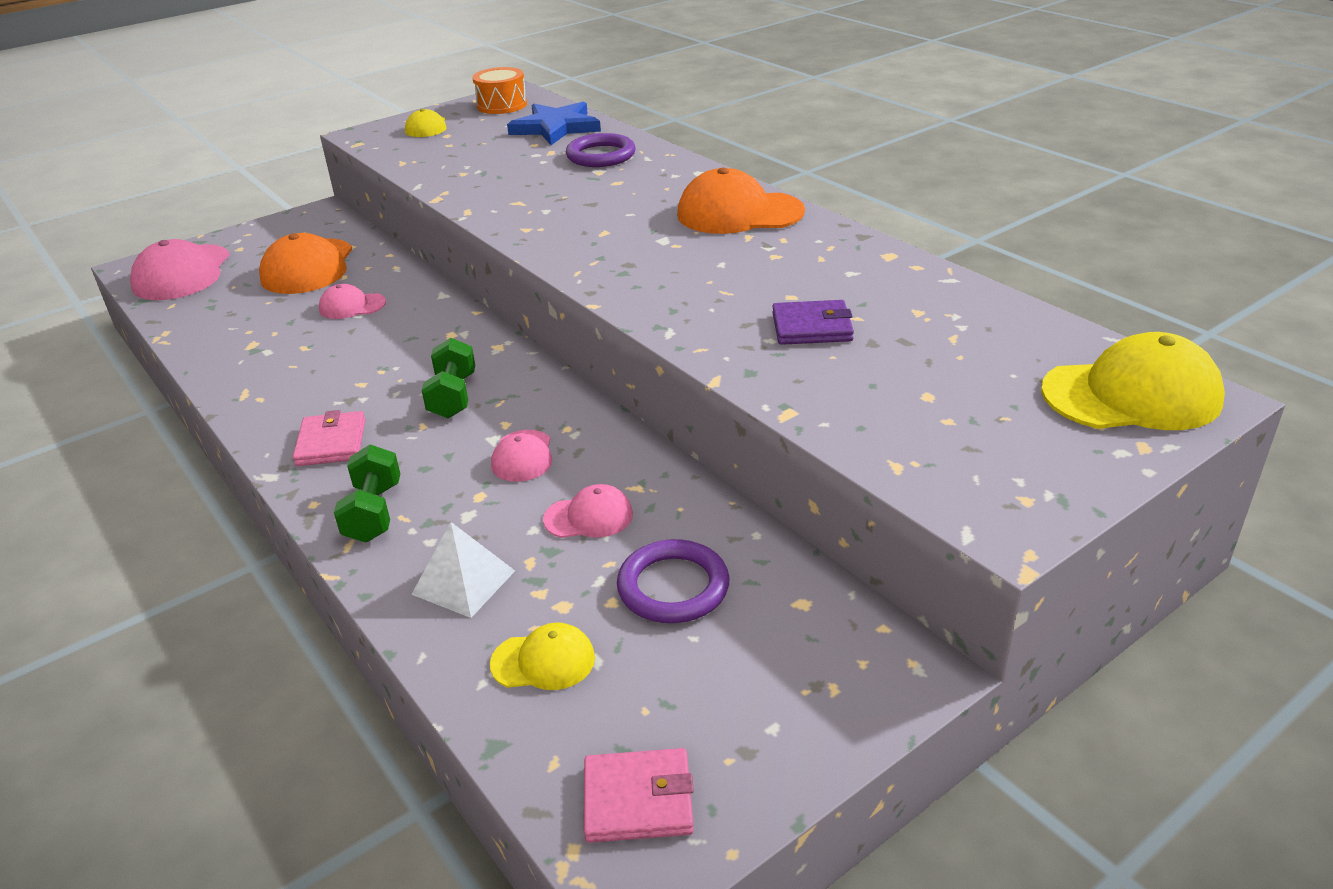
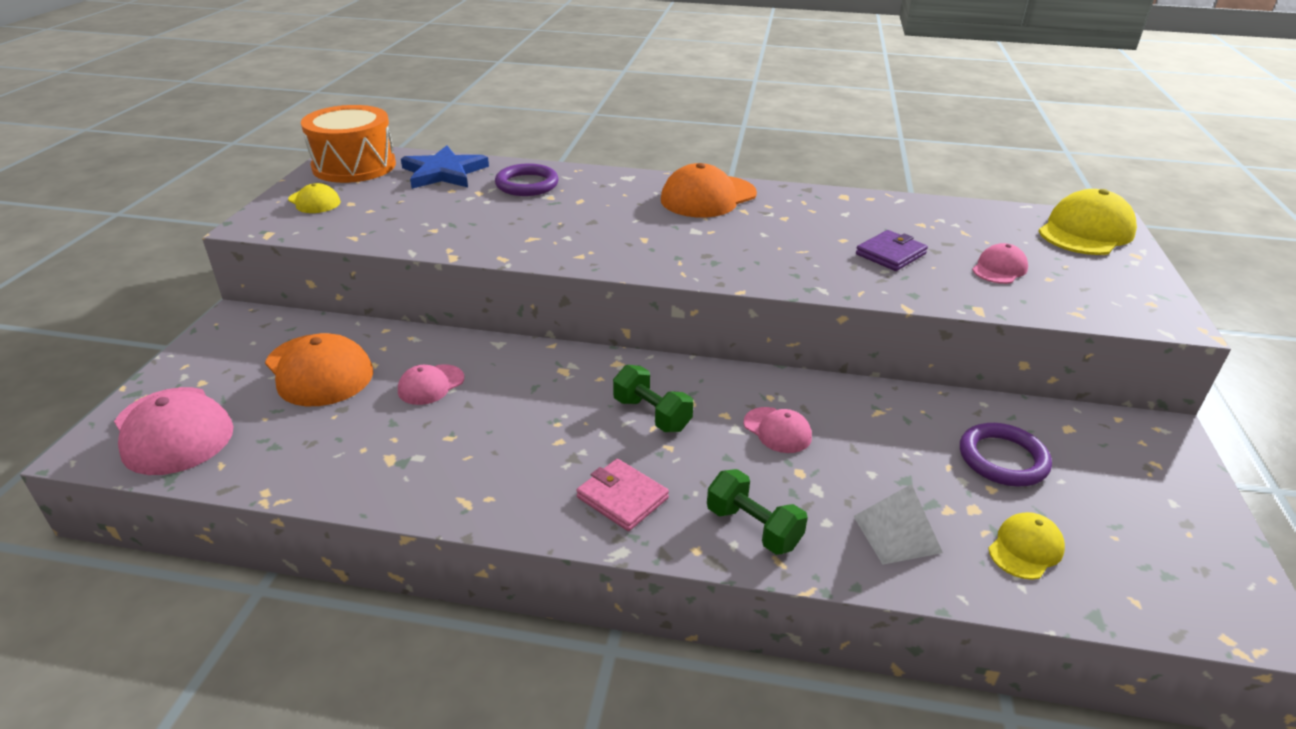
camera: 45 degrees left, 0 degrees up
(502, 105) = (354, 166): orange drum -> orange drum, size x1.62
(589, 517) = (887, 446): pink cap -> pink cap (999, 269)
(638, 800) = (1199, 587): pink wallet -> none

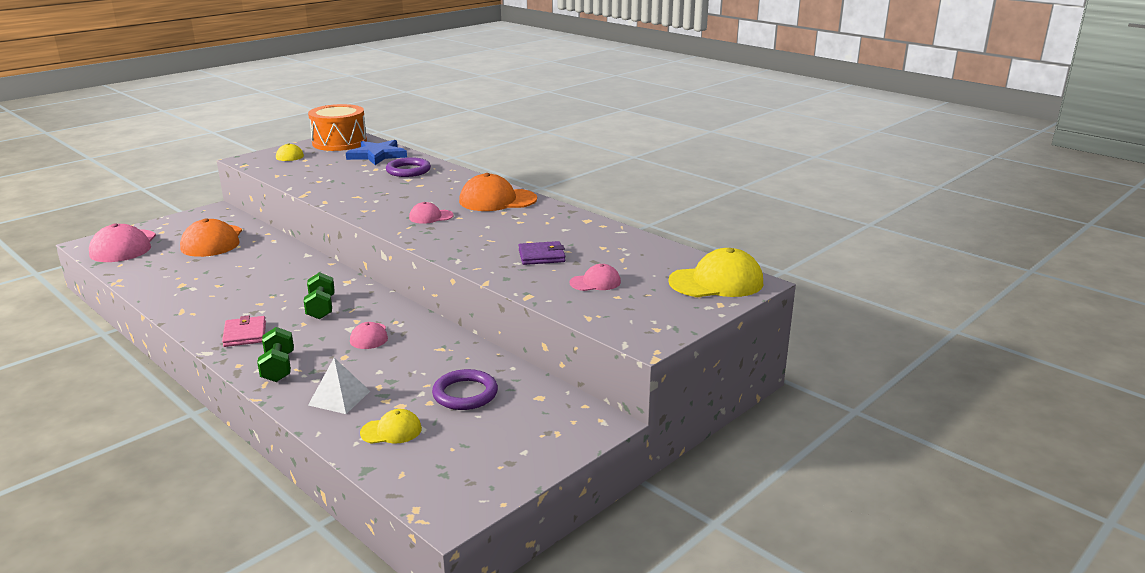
camera: 35 degrees right, 10 degrees down
(431, 385) = (247, 262): pink cap -> pink cap (431, 217)

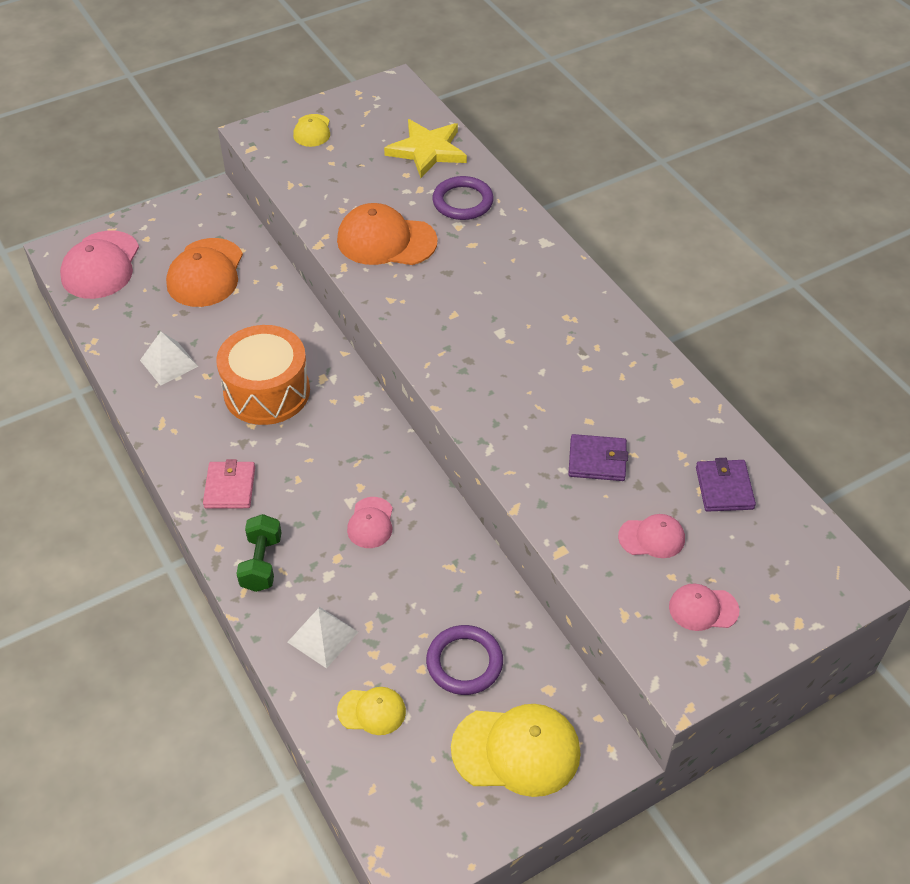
camera: 15 degrees right, 25 degrees up
(185, 283) = (169, 363): none -> white pyramid
(321, 308) = (322, 451): green dumbbell -> none
(339, 142) = (381, 105): orange drum -> orange drum (267, 391)
(377, 155) = (427, 151): blue star -> yellow star
(431, 217) = (473, 332): pink cap -> pink cap (703, 609)
(497, 200) = (568, 305): orange cap -> orange cap (386, 241)
(639, 256) = (724, 488): none -> purple wallet
(716, 282) = (809, 571): yellow cap -> yellow cap (516, 750)

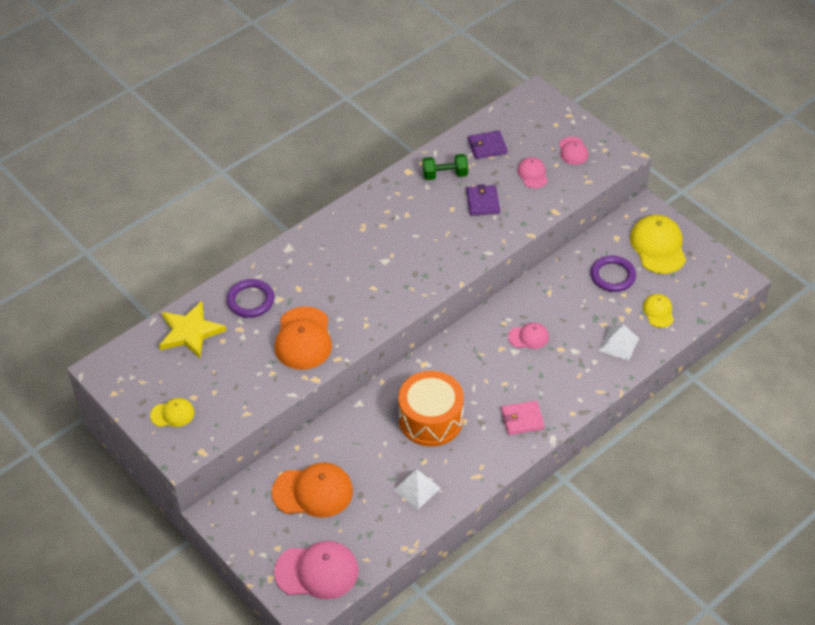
camera: 100 degrees left, 0 degrees up
(261, 563) = (577, 387): green dumbbell -> green dumbbell (445, 175)

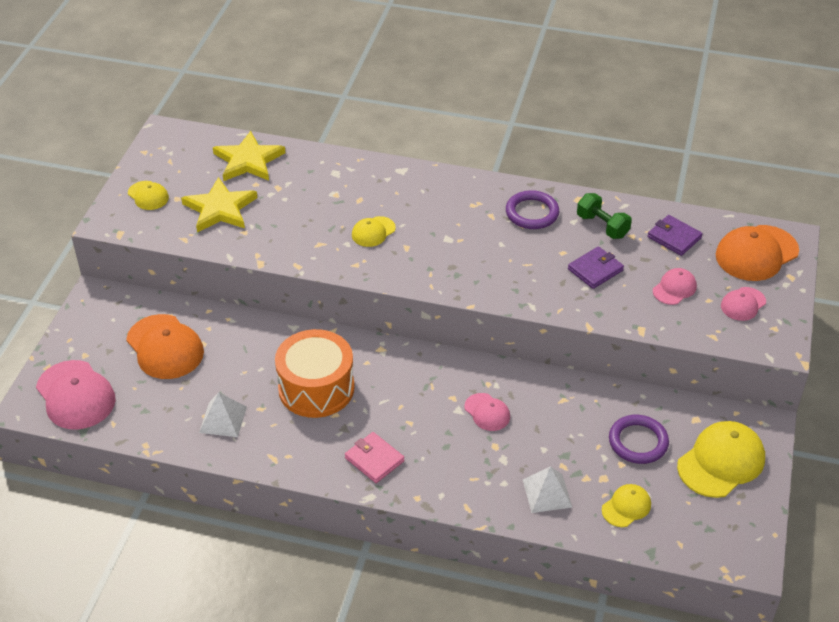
camera: 55 degrees right, 5 degrees down
(231, 375) = (220, 209): none -> yellow star
(250, 300) = (317, 178): purple ring -> purple ring (532, 213)
(303, 339) = (302, 232): orange cap -> orange cap (756, 253)
(340, 298) = (373, 232): none -> yellow cap

